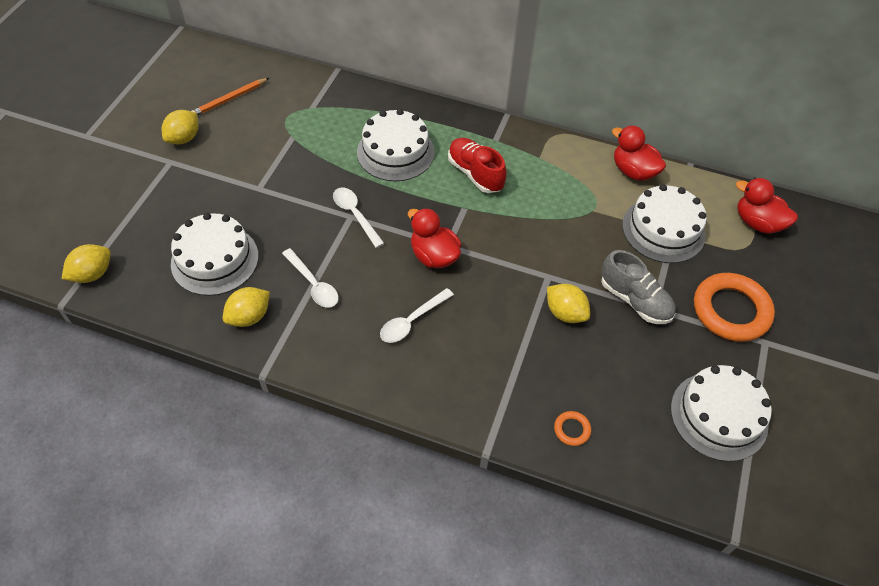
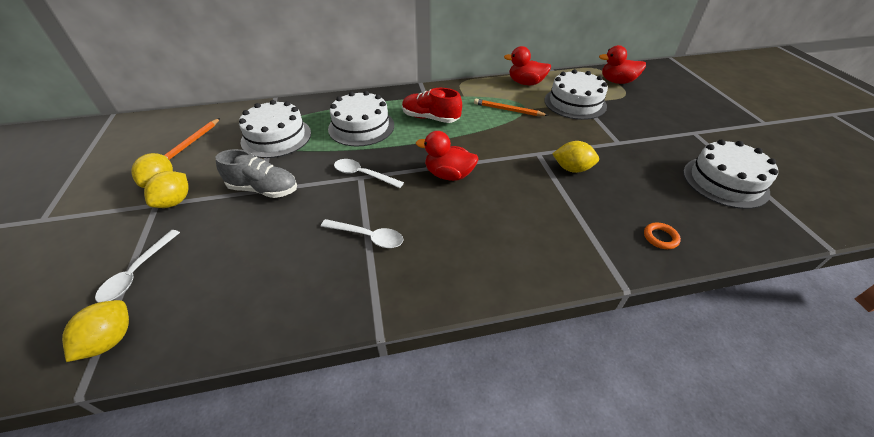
camera: 30 degrees left, 10 degrees down
(215, 259) = (255, 261): white cake -> white cake (276, 137)
(249, 317) = (326, 292): yellow lemon -> yellow lemon (175, 201)
(411, 321) = (474, 224): white spoon -> white spoon (137, 272)
(571, 202) = (508, 110): none -> orange pencil
(635, 300) = (603, 143): grey shoe -> grey shoe (264, 189)
(731, 311) = (658, 125): orange ring -> none

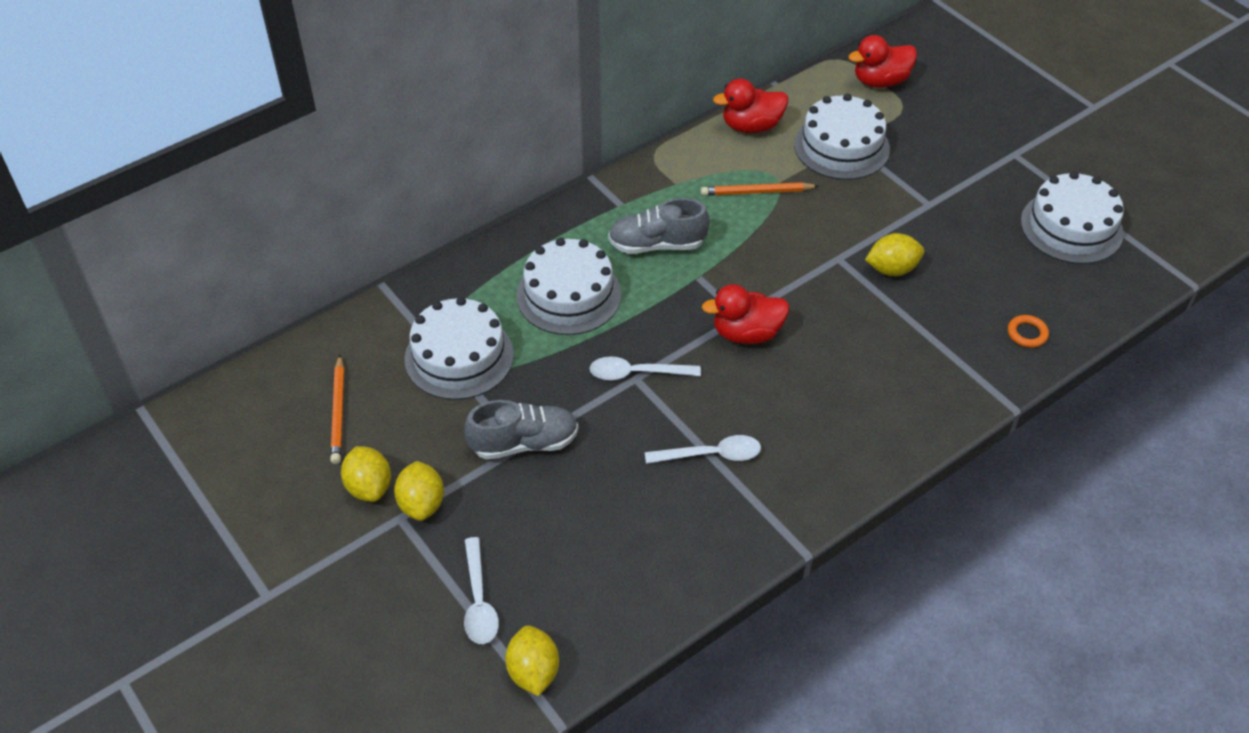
camera: 25 degrees left, 5 degrees up
(430, 118) = (657, 245): red shoe -> grey shoe

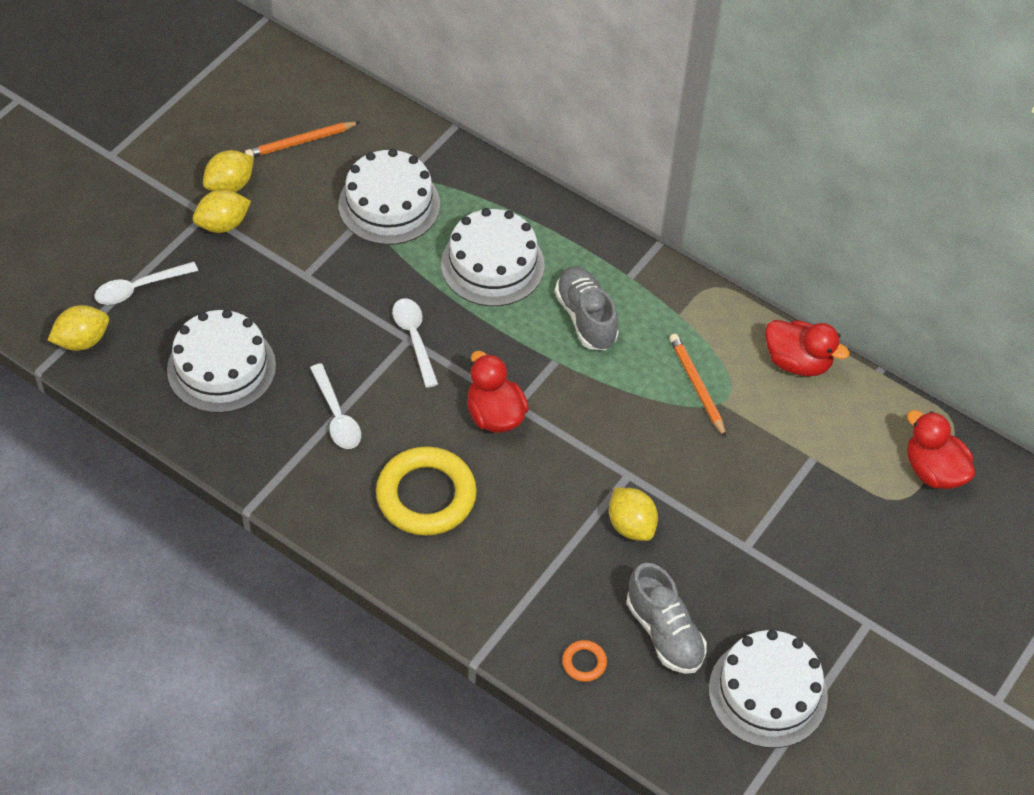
camera: 70 degrees right, 5 degrees up
(524, 443) = (307, 276): grey shoe -> grey shoe (664, 632)
(751, 126) = (797, 362): red duck -> red duck turned 150 degrees clockwise
(825, 404) = (426, 496): none -> yellow ring
(841, 147) = (802, 450): white cake -> white cake (221, 368)

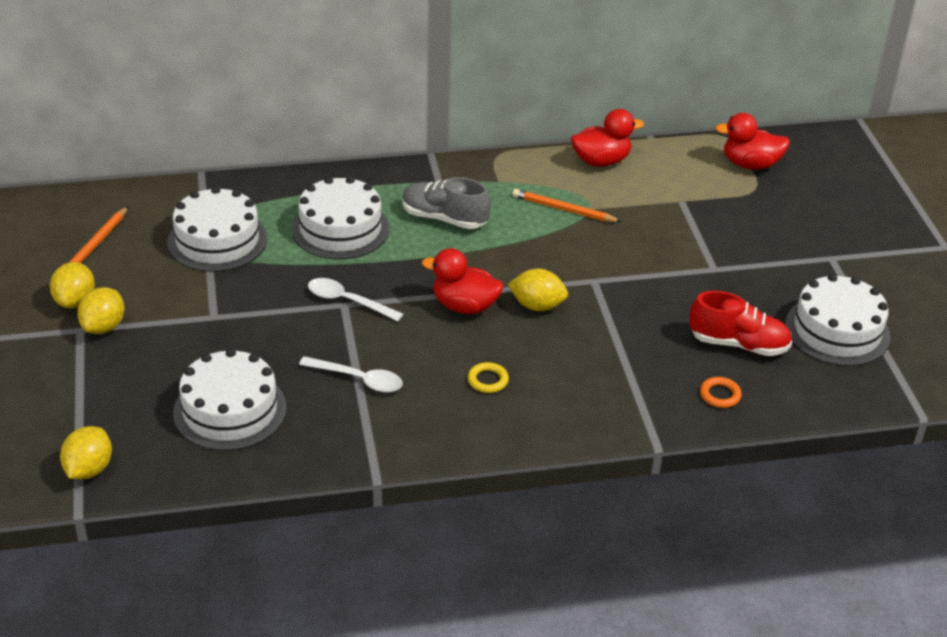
camera: 45 degrees left, 15 degrees down
(138, 288) = (89, 407): white spoon -> none
(426, 496) = (488, 380): yellow ring -> yellow ring, size x0.43
(631, 525) = (635, 305): yellow lemon -> yellow lemon (537, 306)
(664, 632) = (738, 344): grey shoe -> red shoe

